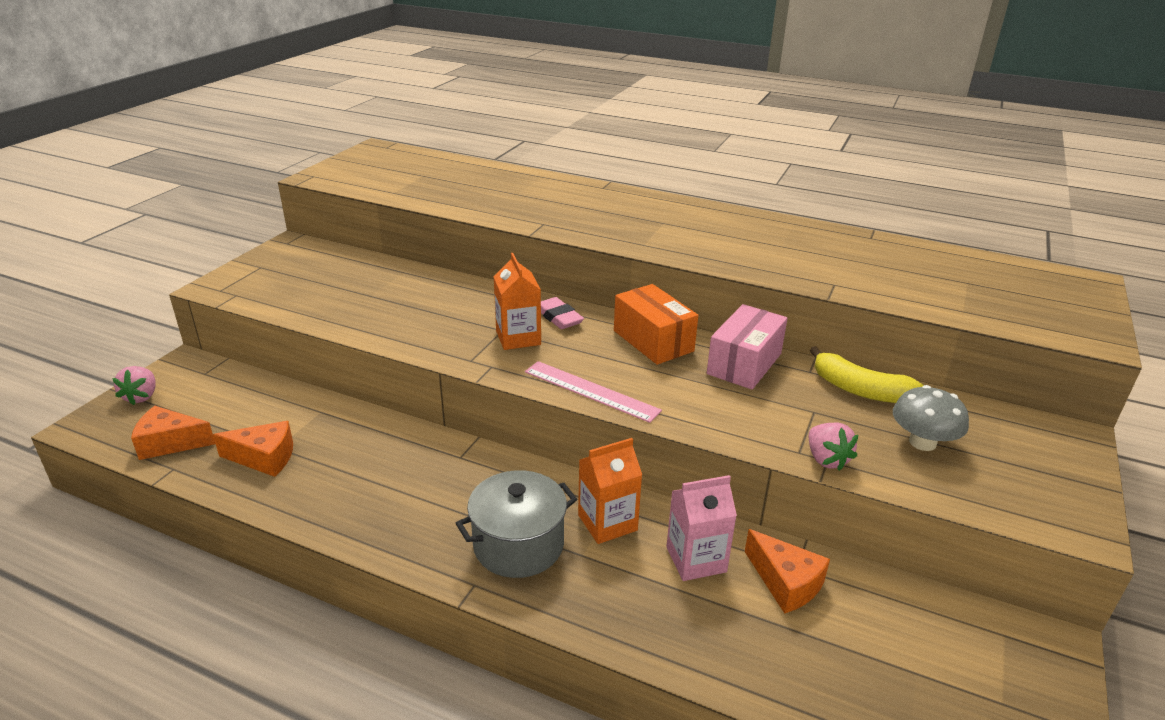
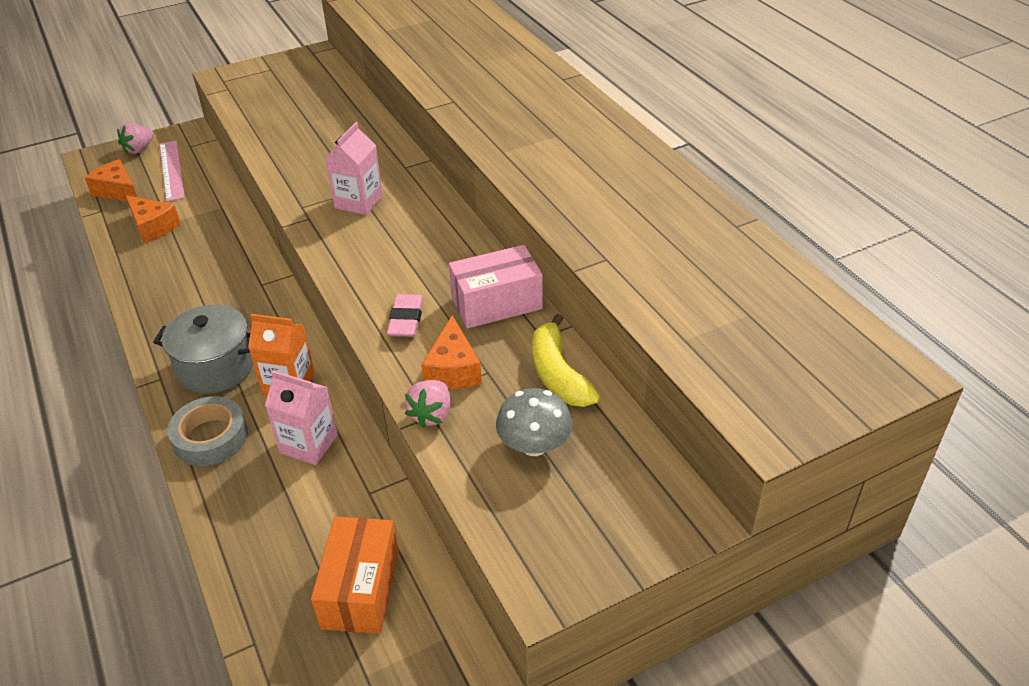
camera: 40 degrees right, 10 degrees up
(518, 338) = (359, 202): orange carton -> pink carton
(558, 317) = (412, 196): pink eraser -> pink eraser (406, 319)
(591, 391) = (346, 270): pink ruler -> pink ruler (171, 170)
(602, 605) = (210, 437): none -> grey tape
(653, 341) = (454, 249): orange box -> orange box (360, 589)
(785, 583) = (344, 497): orange cheese -> orange cheese (453, 370)

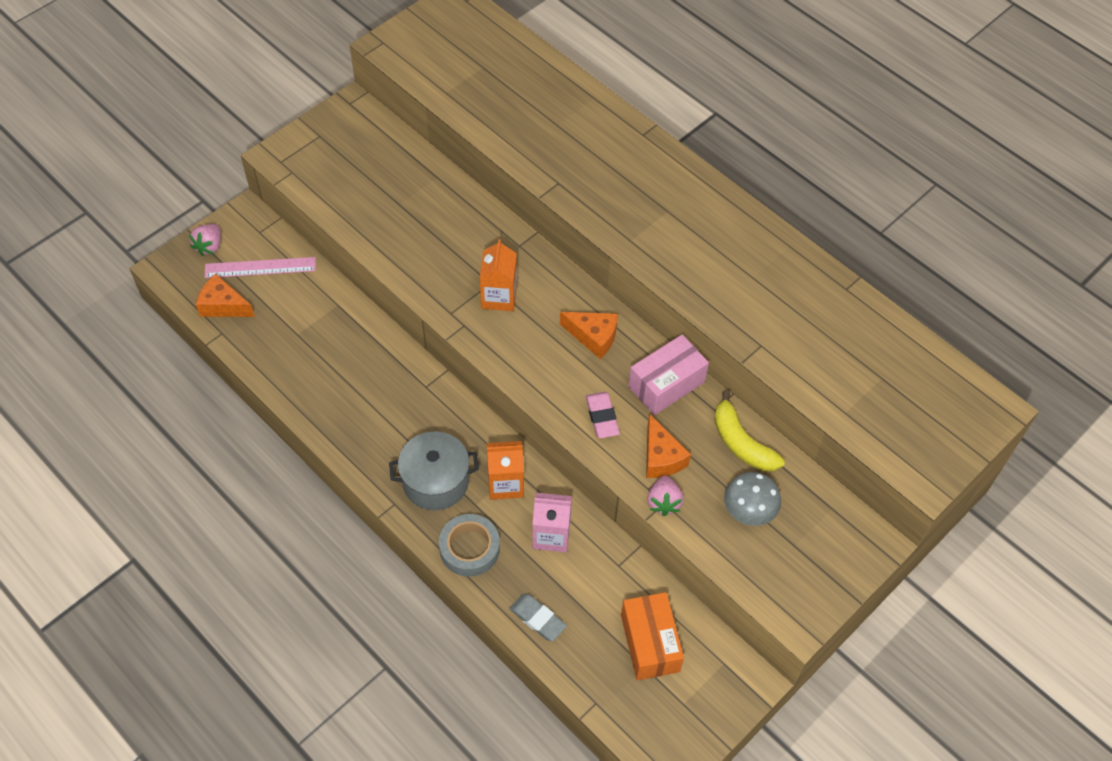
camera: 20 degrees left, 15 degrees up
(153, 227) = (286, 342): orange cheese -> orange cheese (593, 337)
(171, 170) = (260, 267): pink ruler -> pink ruler turned 60 degrees counterclockwise
(241, 528) = (537, 619): none -> grey eraser
(359, 202) = (499, 297): pink carton -> orange carton

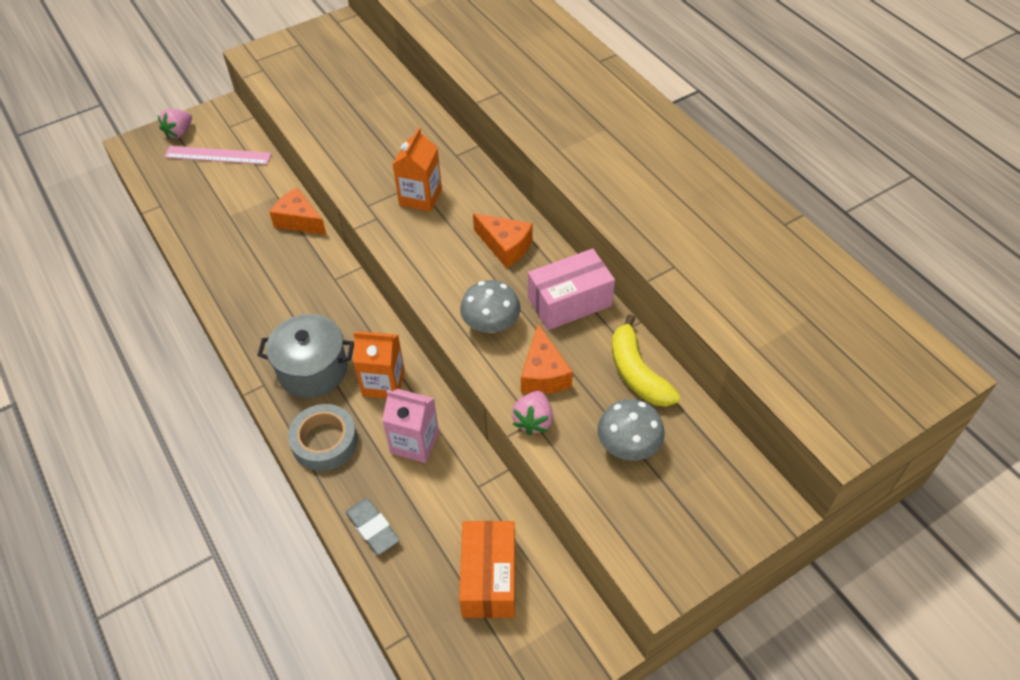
camera: 15 degrees right, 5 degrees down
(223, 306) = (171, 182): orange cheese -> orange cheese (299, 220)
(602, 417) = (491, 324): pink eraser -> grey mushroom

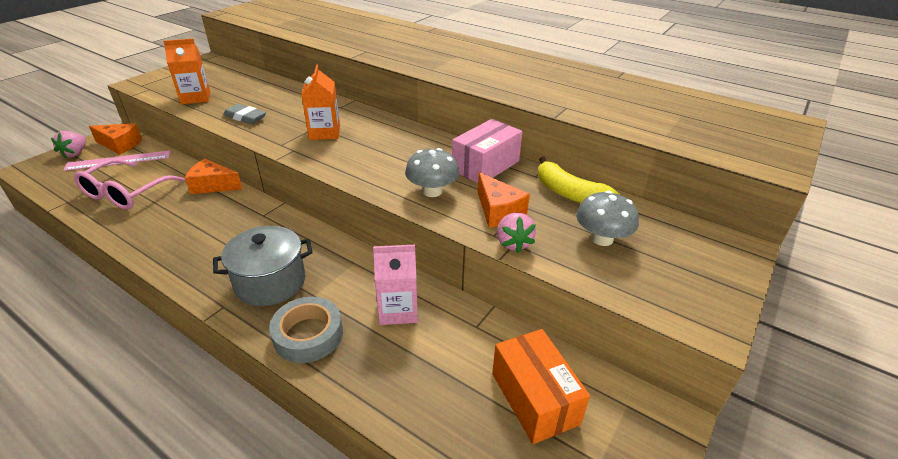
camera: 25 degrees left, 15 degrees down
(215, 208) = (126, 193): none -> pink glasses
(372, 528) = (395, 394): grey eraser -> grey eraser (245, 117)
(383, 383) = (344, 274): orange carton -> orange carton (195, 98)
(505, 246) = (412, 146): orange cheese -> orange cheese (120, 145)

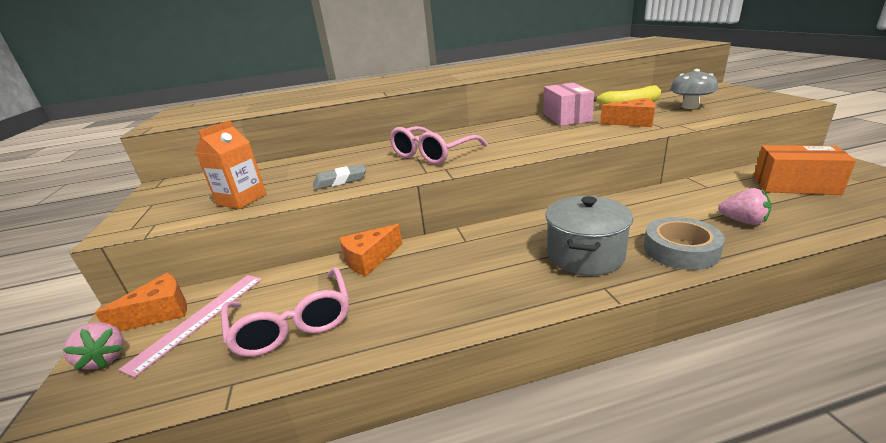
camera: 45 degrees left, 10 degrees down
(324, 132) = (433, 154): orange carton -> pink glasses
(398, 310) = (670, 208): pink carton -> none
(432, 191) = (584, 134): grey mushroom -> none
(513, 243) = (678, 124): pink strawberry -> pink strawberry (743, 221)

